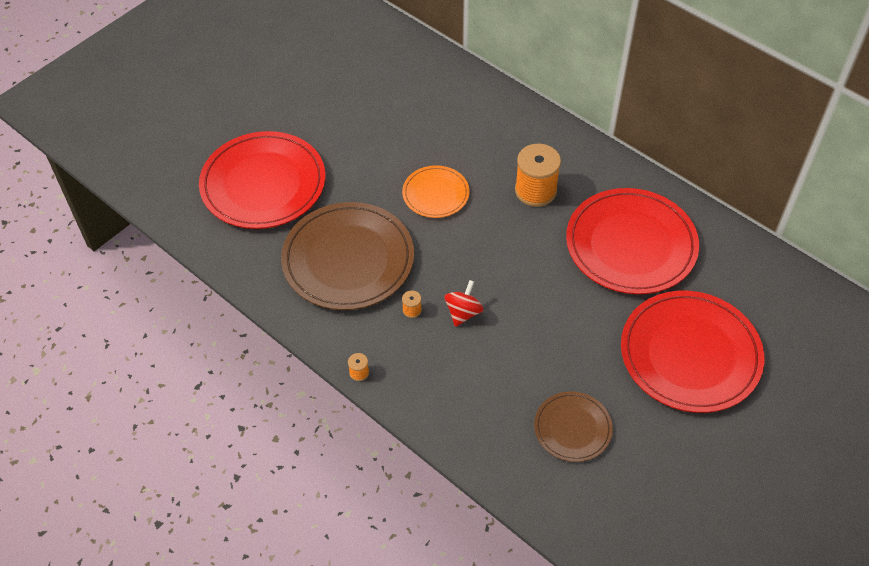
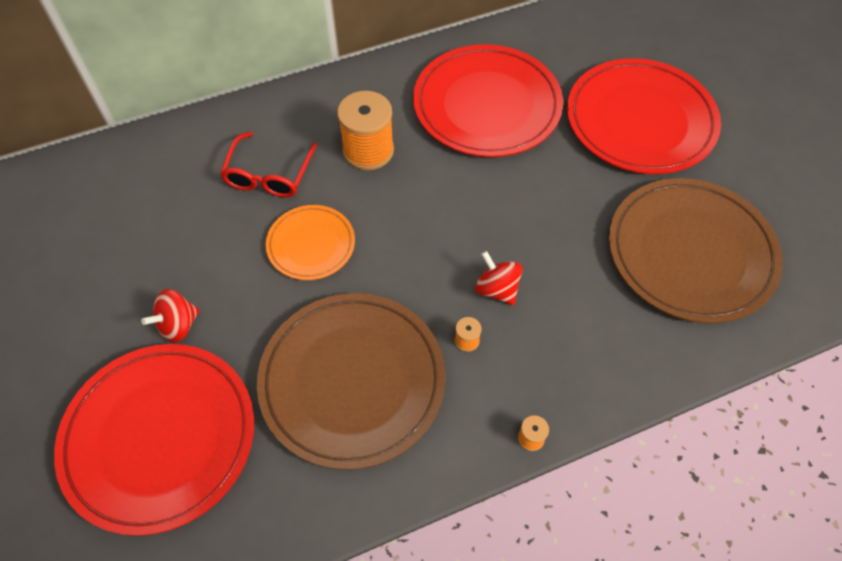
camera: 65 degrees left, 5 degrees up
(338, 156) = (178, 325): none -> red spinning top
(478, 146) = (269, 174): none -> red glasses
(572, 428) = (690, 253): brown plate -> brown plate, size x1.89

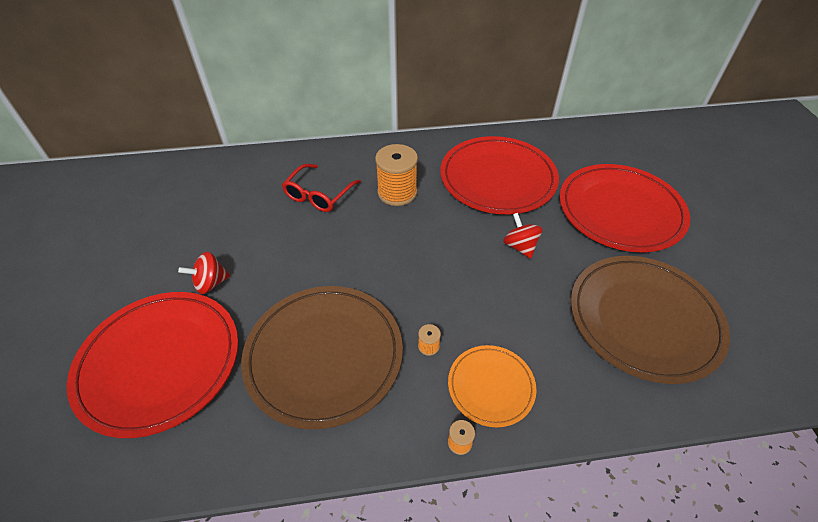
camera: 15 degrees right, 10 degrees down
(311, 244) = (331, 248): orange plate -> orange plate (491, 386)
(497, 289) = (466, 311): red spinning top -> red spinning top (520, 246)

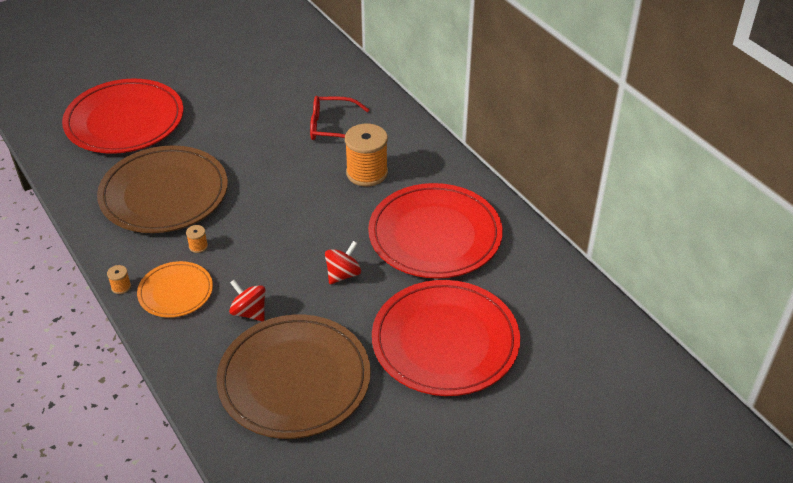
camera: 65 degrees right, 5 degrees down
(211, 283) = (202, 112): red spinning top -> red spinning top (249, 312)

